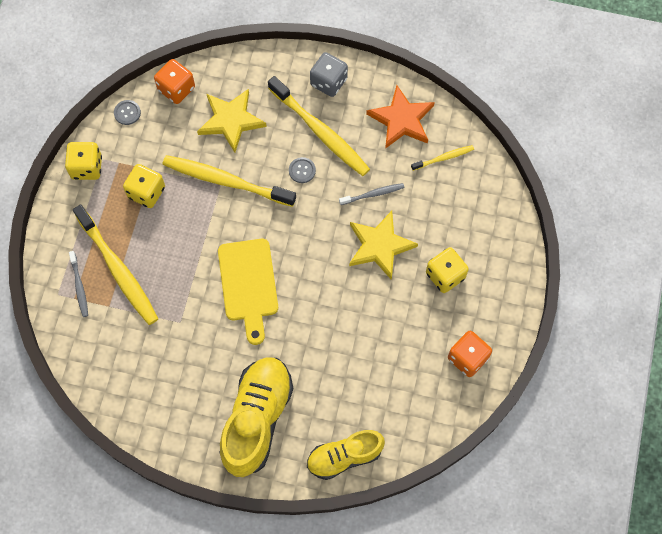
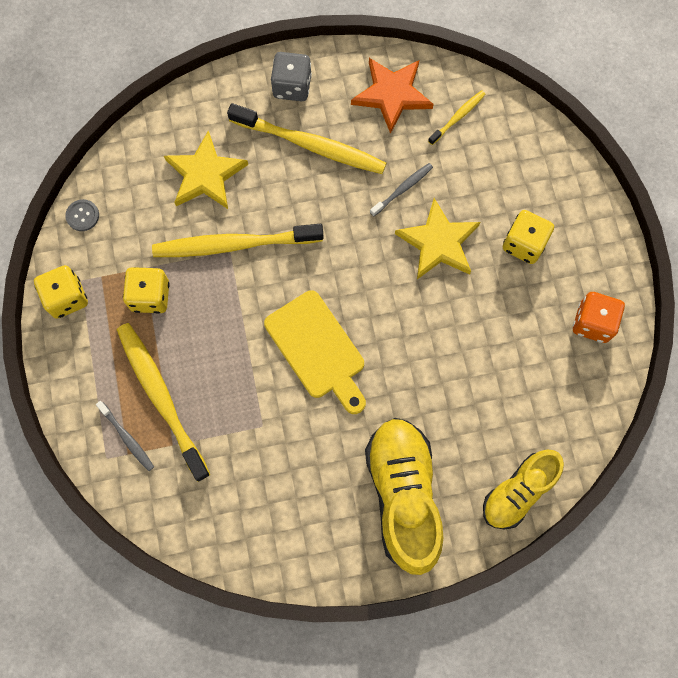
camera: 25 degrees left, 5 degrees up
(118, 269) = (161, 398): yellow toothbrush -> yellow toothbrush turned 150 degrees counterclockwise
(176, 89) = (125, 165): orange dice -> none
(302, 170) = (312, 196): grey button -> none

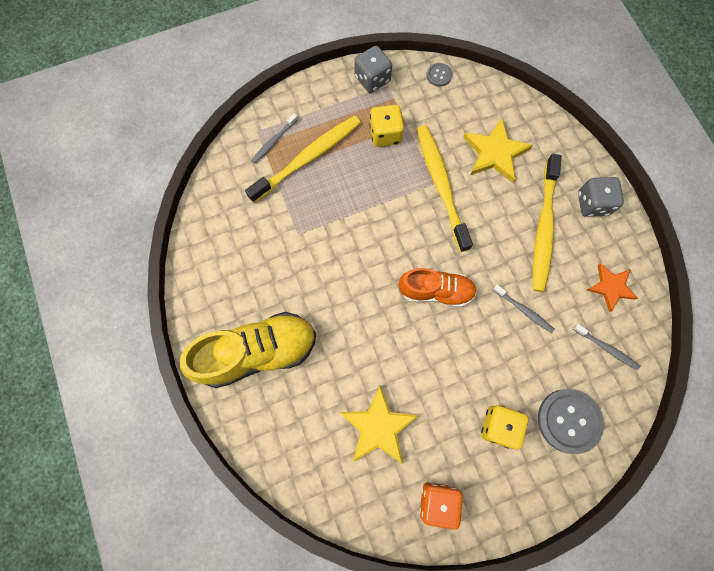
camera: 80 degrees right, 0 degrees up
(67, 298) = (372, 79): yellow dice -> grey dice
(317, 349) = (367, 264): yellow cutting board -> none
(364, 277) = (436, 291): none -> orange shoe
(392, 94) = (611, 287): orange star -> orange star, size x0.67
(438, 242) = (482, 349): yellow star -> yellow star (378, 427)
(457, 117) = (606, 348): yellow toothbrush -> grey toothbrush
(518, 492) = (273, 450): yellow shoe -> none
(527, 174) = (569, 421): none -> grey button

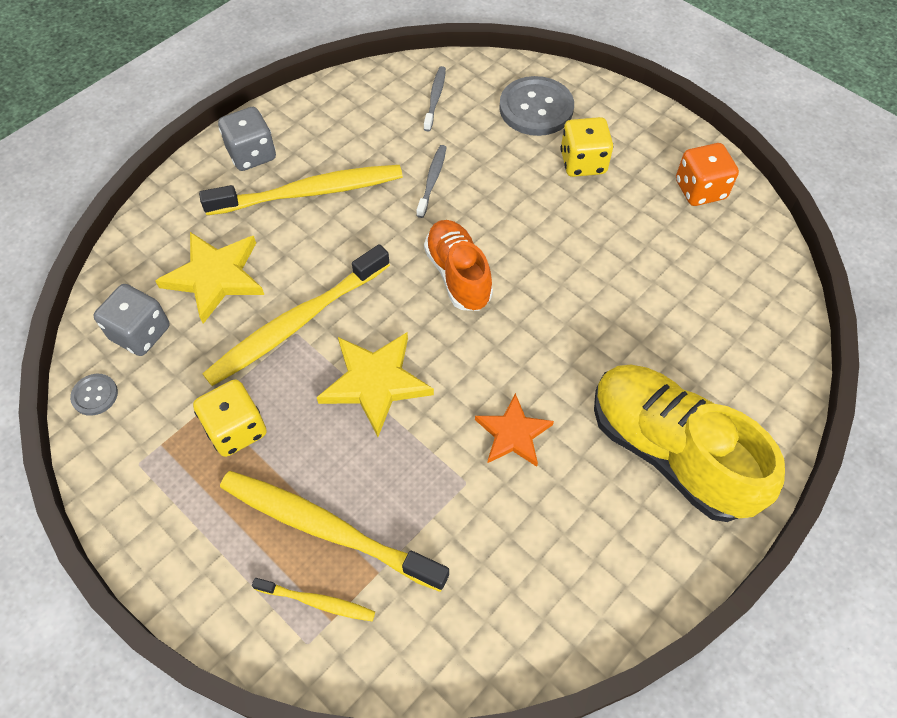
camera: 115 degrees left, 15 degrees down
(274, 141) = (317, 602): grey toothbrush -> yellow toothbrush
(372, 79) = (132, 493): grey dice -> grey dice (140, 333)
(378, 427) = (663, 273): yellow star -> yellow star (375, 382)
(611, 287) = (358, 112): orange star -> orange star (513, 433)

